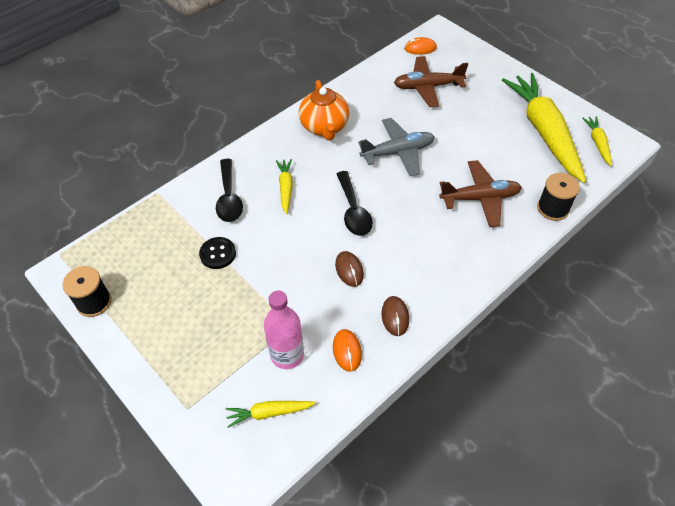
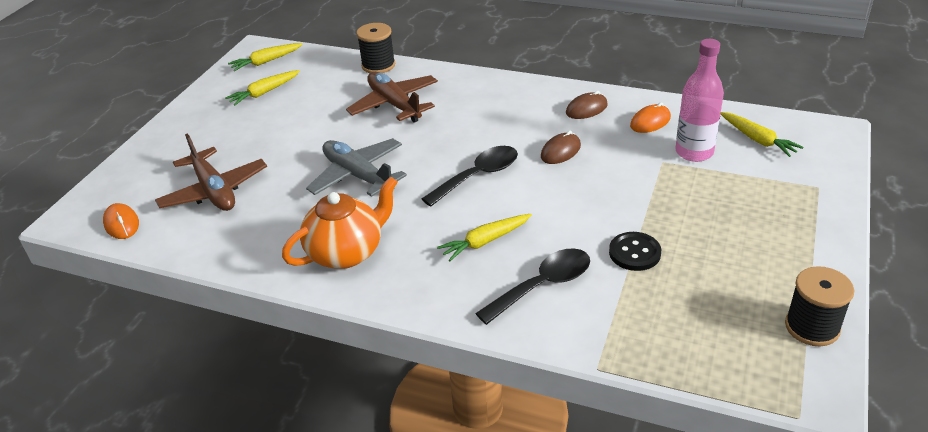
camera: 115 degrees left, 15 degrees down
(544, 132) = (264, 93): yellow carrot -> yellow carrot, size x0.44

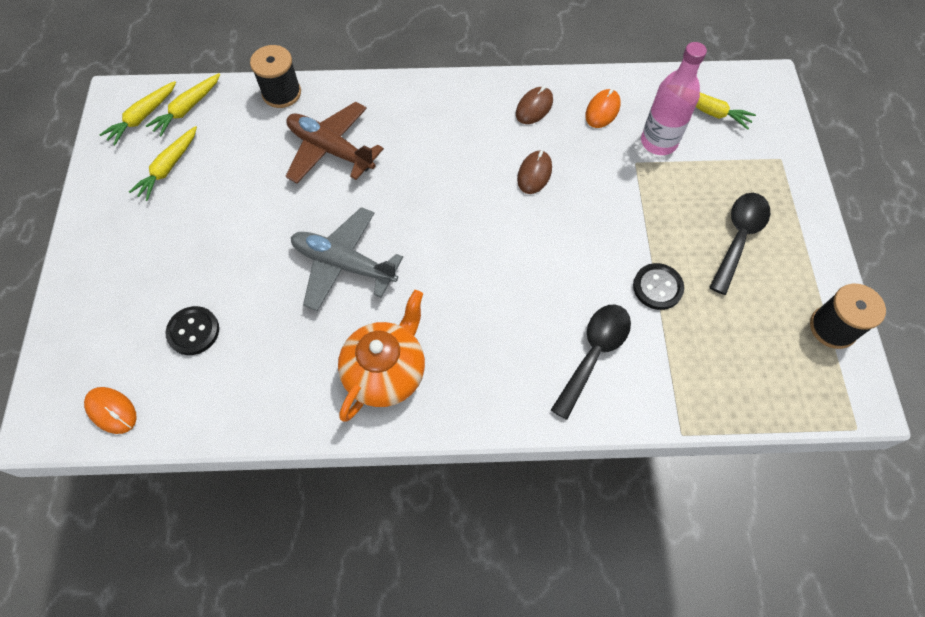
camera: 25 degrees left, 25 degrees up
(214, 191) = (193, 331): brown plane -> black button
(478, 176) = (469, 230): black spoon -> black spoon (738, 237)
(485, 241) = (516, 315): yellow carrot -> yellow carrot (187, 109)

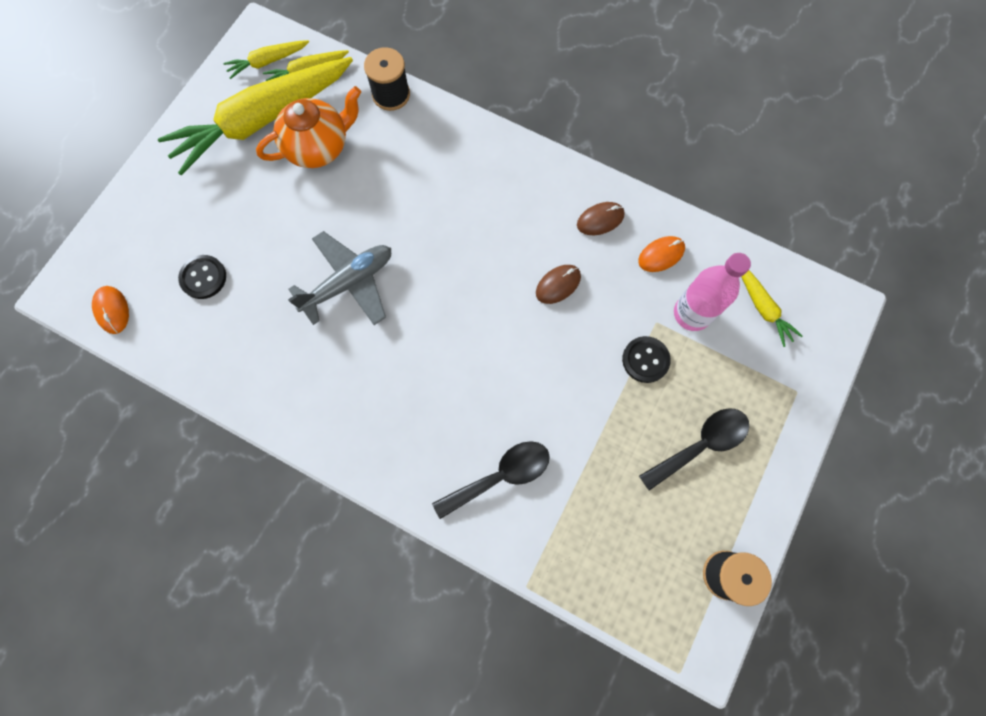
camera: 30 degrees right, 10 degrees up
(168, 168) = (262, 120): yellow carrot -> yellow carrot, size x2.28
(331, 150) = (400, 171): brown plane -> none
(344, 264) = (348, 283): grey plane -> grey plane turned 90 degrees clockwise
(386, 372) = (326, 395): orange teapot -> orange teapot (318, 147)
(657, 287) = (594, 449): black button -> black button (645, 360)

